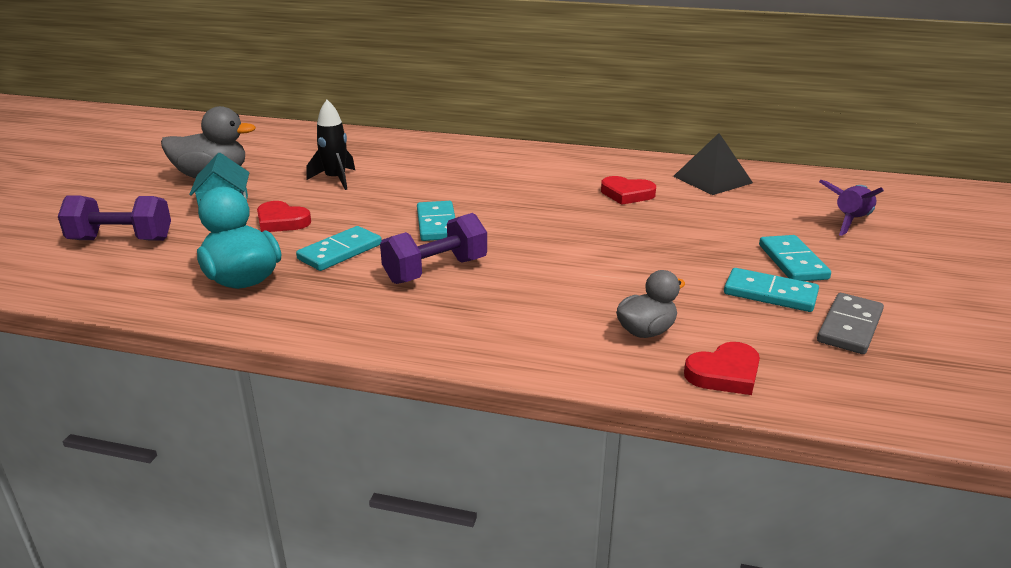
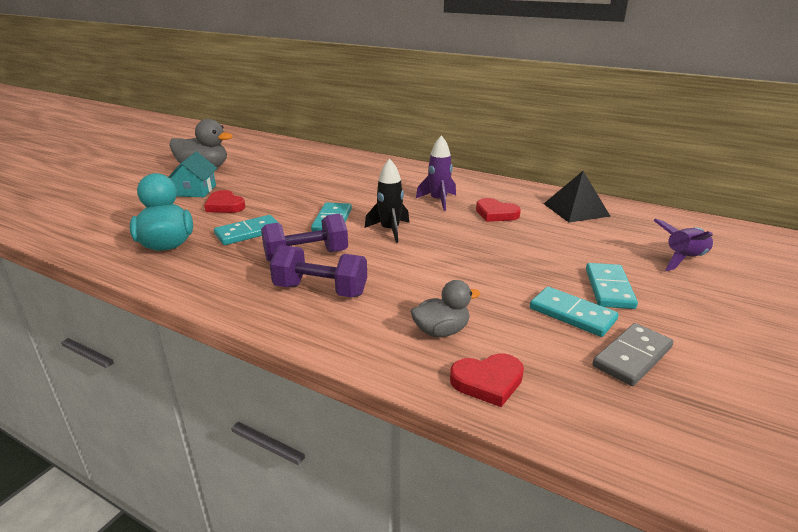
camera: 15 degrees right, 0 degrees up
(121, 240) = (113, 206): purple dumbbell -> purple dumbbell (320, 290)
(335, 179) = (283, 180): black rocket -> black rocket (390, 230)
(551, 186) = (438, 201): none -> purple rocket

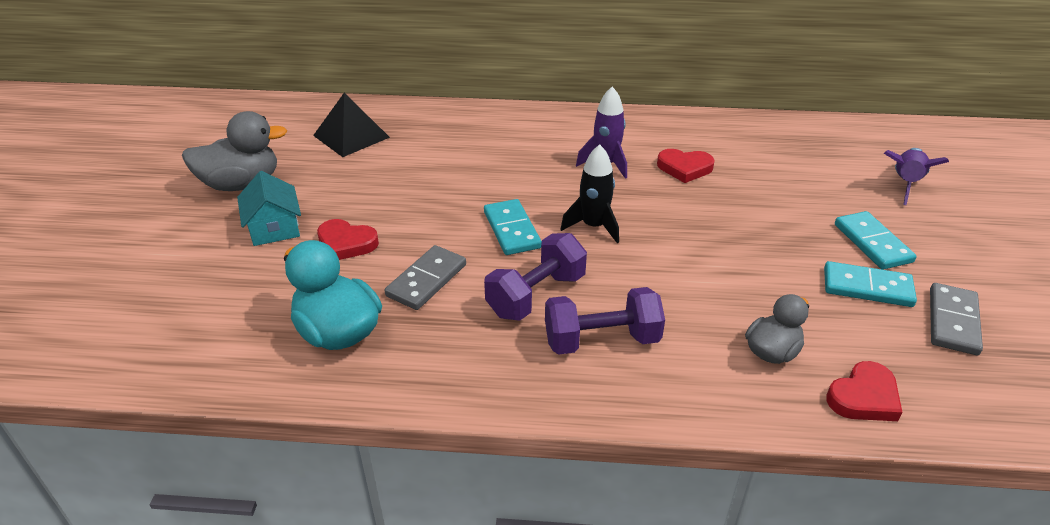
camera: 25 degrees left, 10 degrees up
(248, 232) = (426, 280): turquoise domino -> grey domino
(576, 209) = (758, 140): black pyramid -> black pyramid (351, 136)

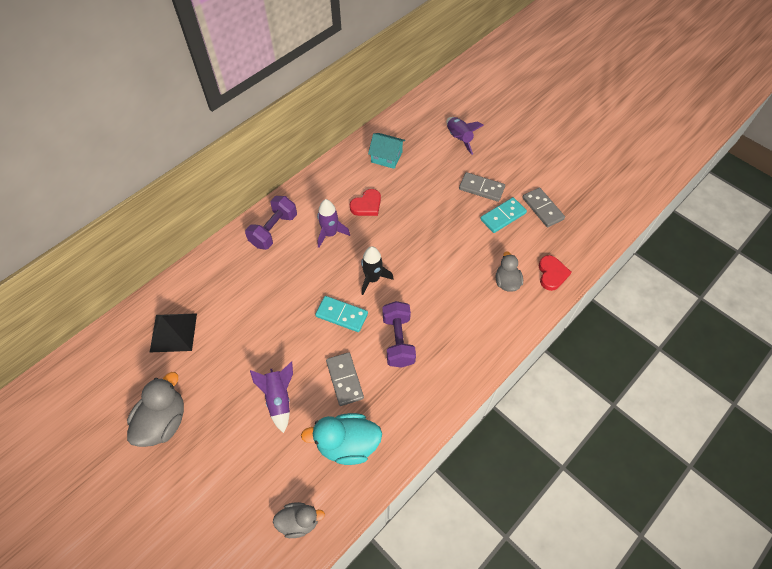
camera: 50 degrees left, 20 degrees up
(193, 349) = (299, 521): none -> grey duck
(274, 228) = (228, 427): turquoise house -> turquoise house (386, 157)
(346, 243) = (279, 398): red heart -> purple rocket
(601, 340) = (448, 337): purple dumbbell -> purple dumbbell (273, 230)
(872, 243) = (481, 188): turquoise domino -> grey domino

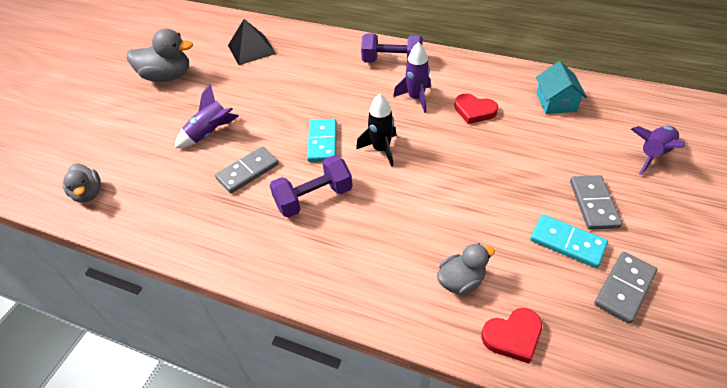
camera: 70 degrees right, 10 degrees down
(347, 444) = (175, 200): turquoise duck -> none

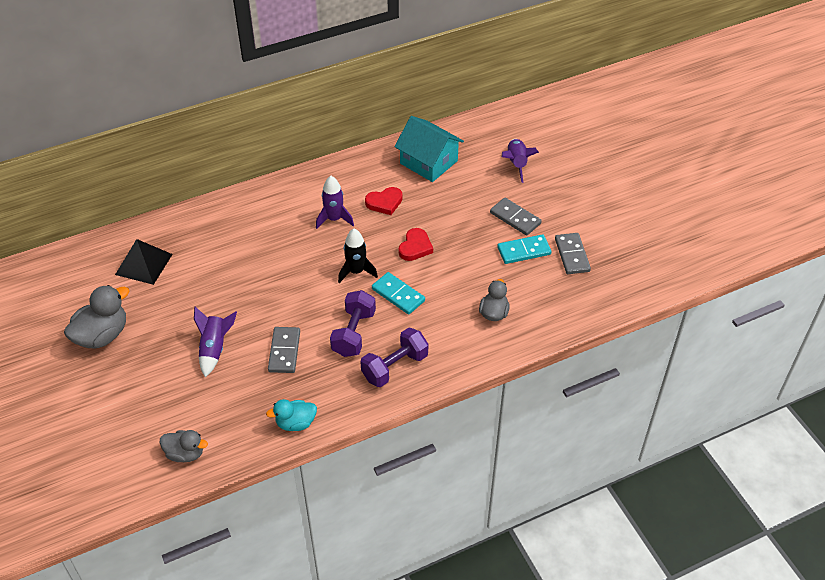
camera: 50 degrees left, 0 degrees up
(176, 236) = (295, 423): none -> turquoise duck
(322, 142) = (309, 295): turquoise domino -> turquoise domino (398, 295)
(392, 61) = (279, 201): purple dumbbell -> purple dumbbell (394, 367)
(513, 336) = (546, 319): red heart -> red heart (415, 247)
(556, 102) = (429, 162): turquoise house -> turquoise house, size x1.51

